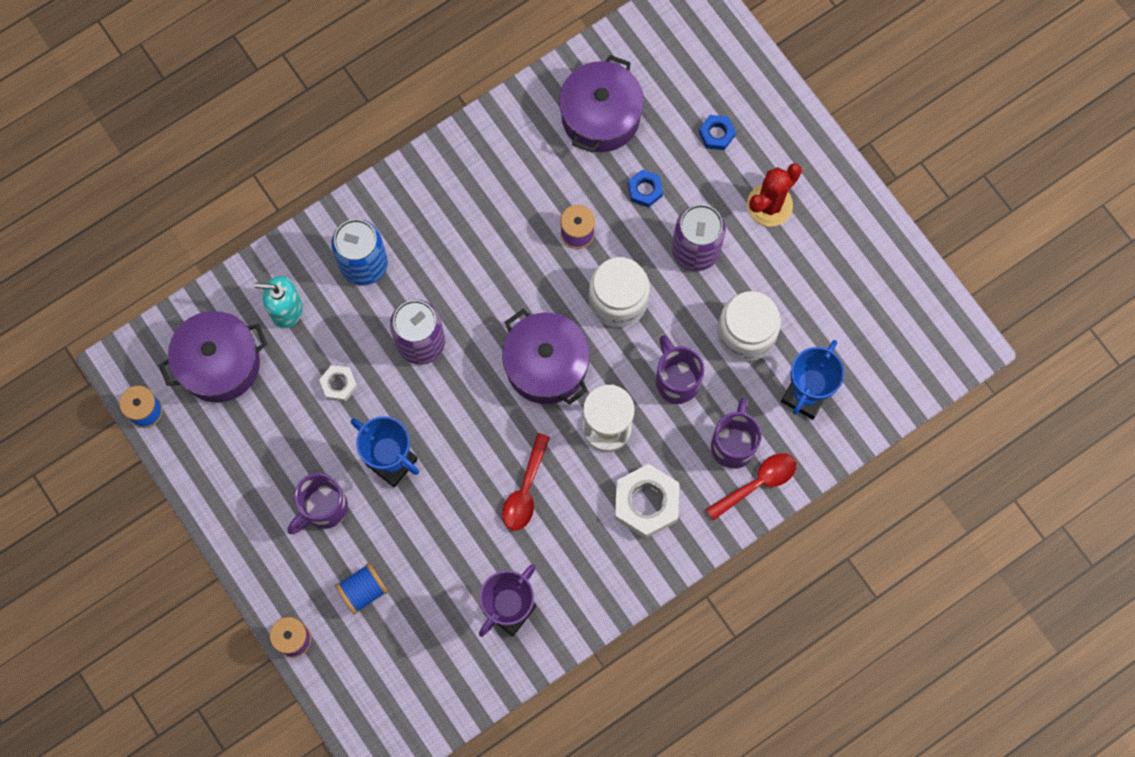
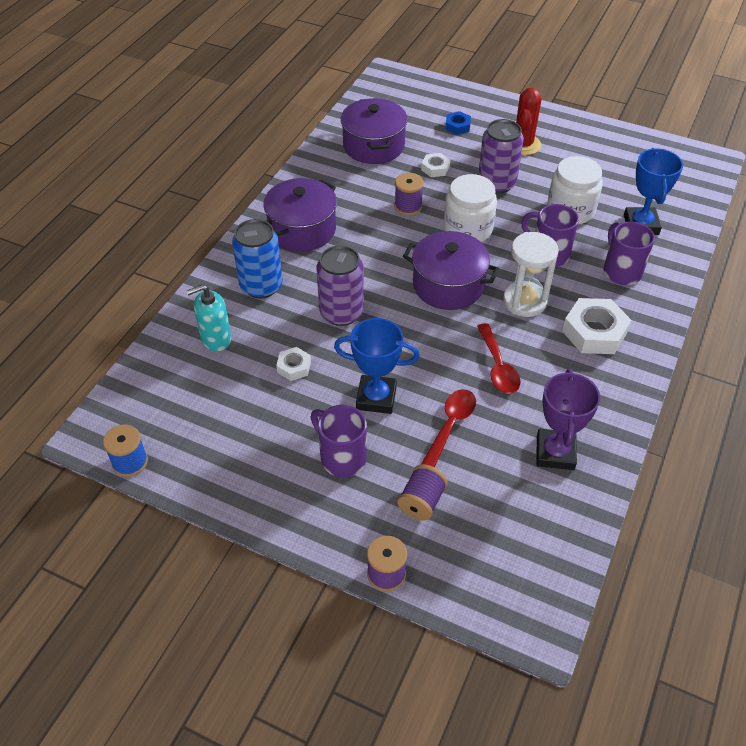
camera: 30 degrees left, 25 degrees down
(219, 363) = (179, 398): purple pot -> purple pot (302, 229)
(323, 508) = (341, 457): purple mug -> purple mug turned 120 degrees clockwise
(363, 590) = (421, 501): blue spool -> purple spool
(645, 190) = (435, 168): blue nut -> white nut
(757, 483) = (659, 285): red spoon -> red spoon (451, 425)

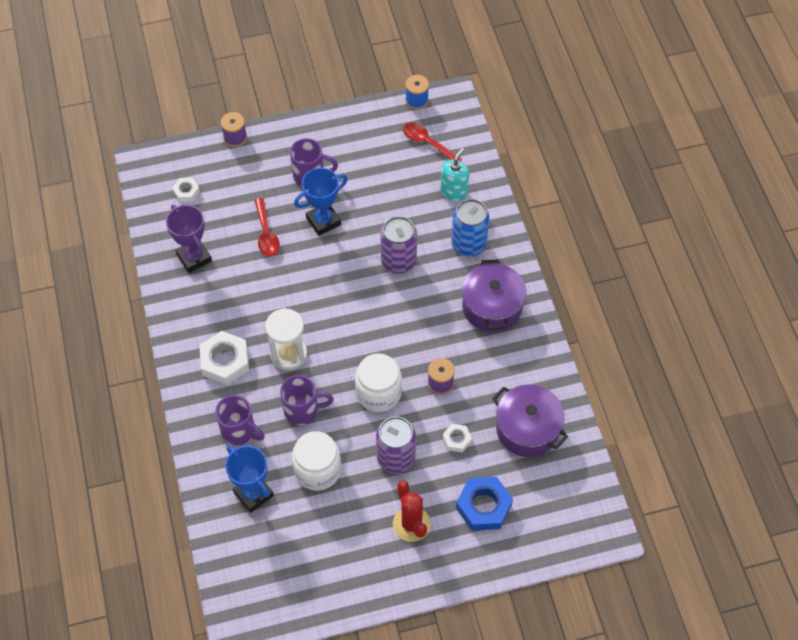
camera: 140 degrees right, 10 degrees up
(294, 367) = (389, 206): white nut -> white nut (186, 192)
(421, 501) = (247, 182): purple spool -> none
(448, 285) = (350, 331): purple pot -> none
(457, 126) = (484, 506): blue nut -> blue nut, size x1.87
(498, 366) = (268, 291): red spoon -> red spoon (427, 143)

